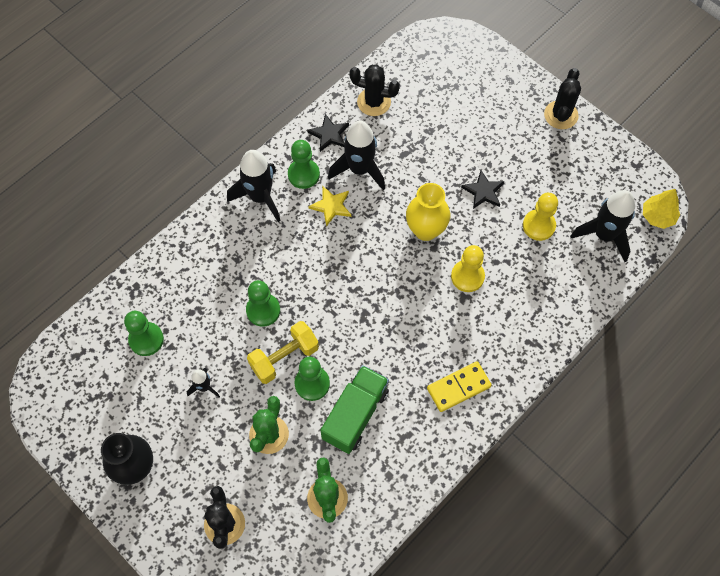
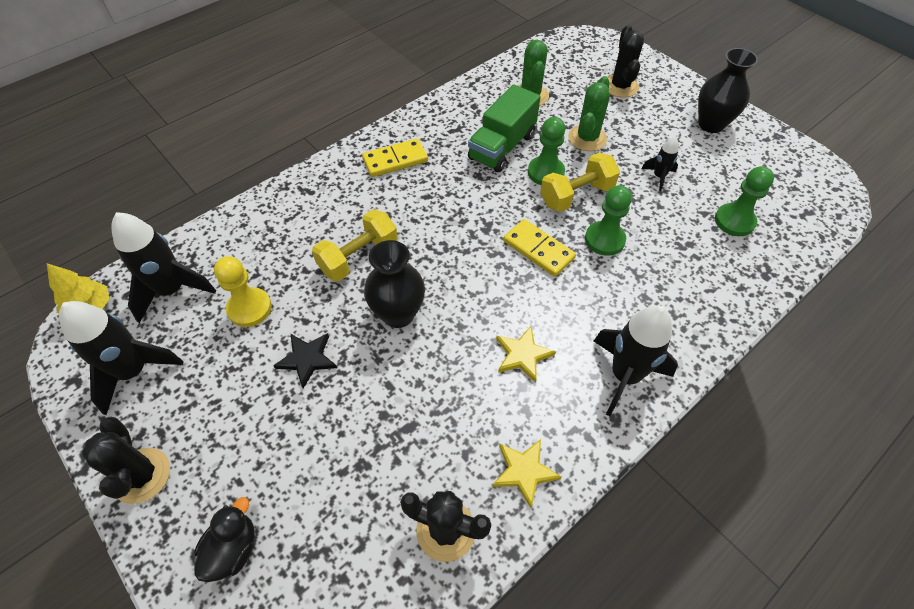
camera: 175 degrees left, 10 degrees down
(303, 174) = (563, 405): green pawn -> none
(319, 295) = (538, 250): none -> yellow domino
(329, 134) = (524, 472): black star -> yellow star
(359, 170) = (479, 406): black rocket -> black rocket (134, 372)
(425, 230) = (398, 314): yellow vase -> black vase
(467, 276) = (358, 257): yellow pawn -> yellow dumbbell
(491, 85) = (233, 549): none -> black duck
(561, 115) = (142, 475): black cactus -> black cactus turned 45 degrees counterclockwise

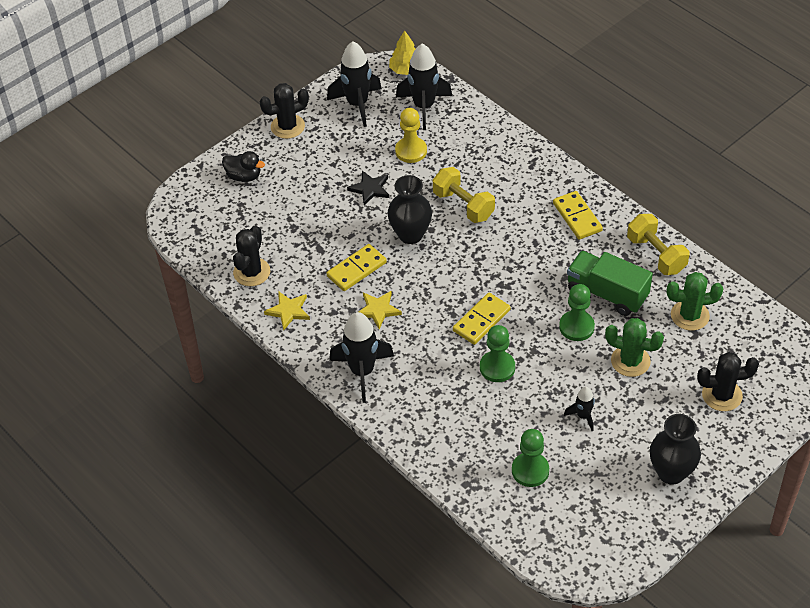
camera: 90 degrees right, 5 degrees down
(452, 379) = (356, 269): none -> yellow domino
(576, 195) = (549, 349): yellow dumbbell -> yellow dumbbell (656, 255)

